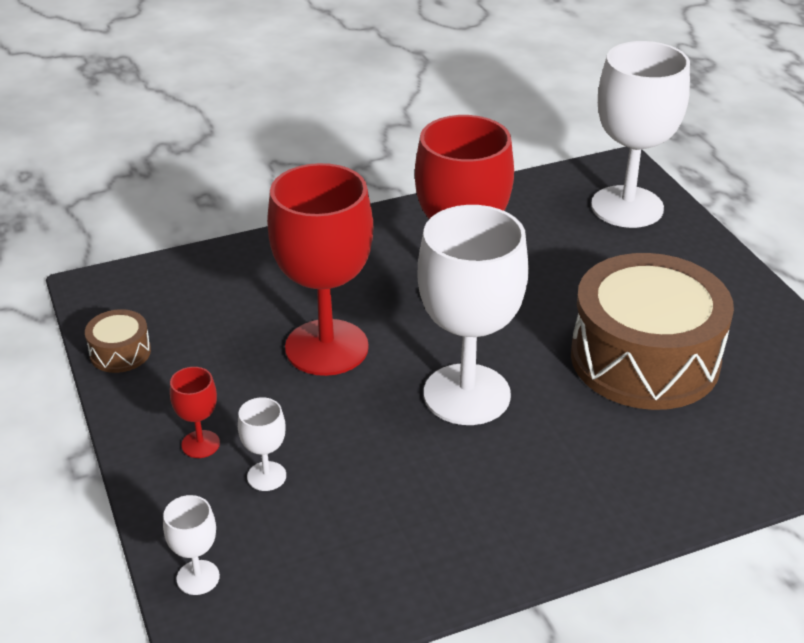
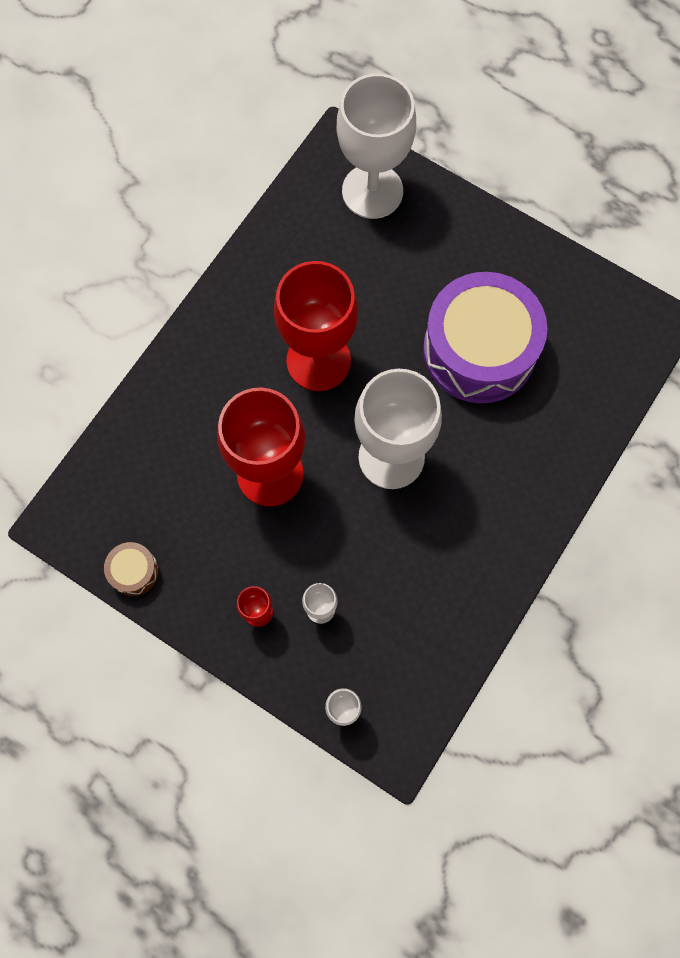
camera: 35 degrees left, 35 degrees up
(644, 359) = (479, 350): brown drum -> purple drum

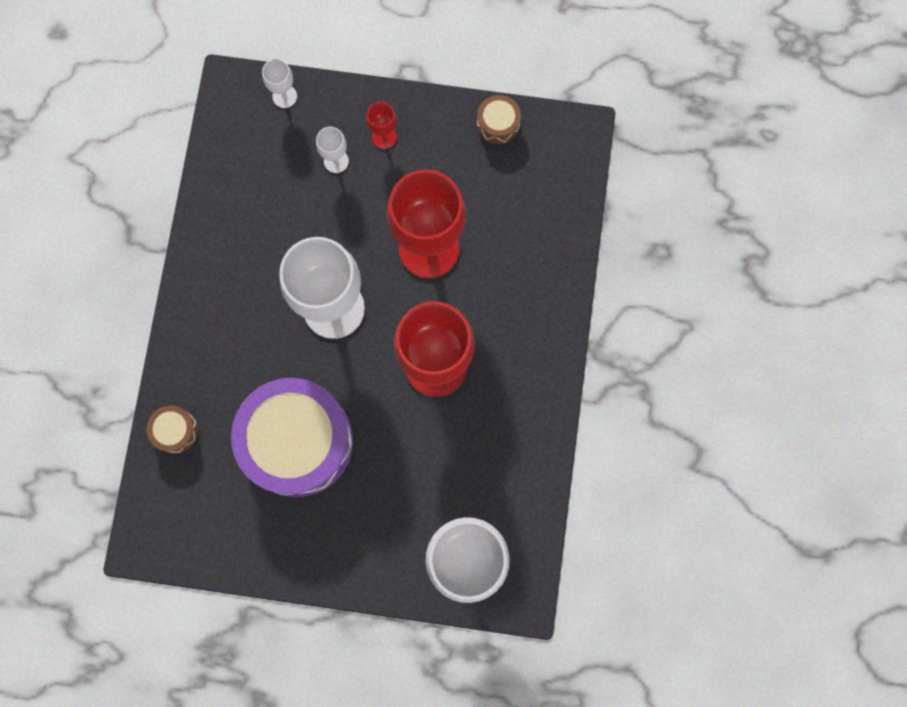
camera: 155 degrees right, 5 degrees up
(592, 409) = (175, 431): none -> brown drum

